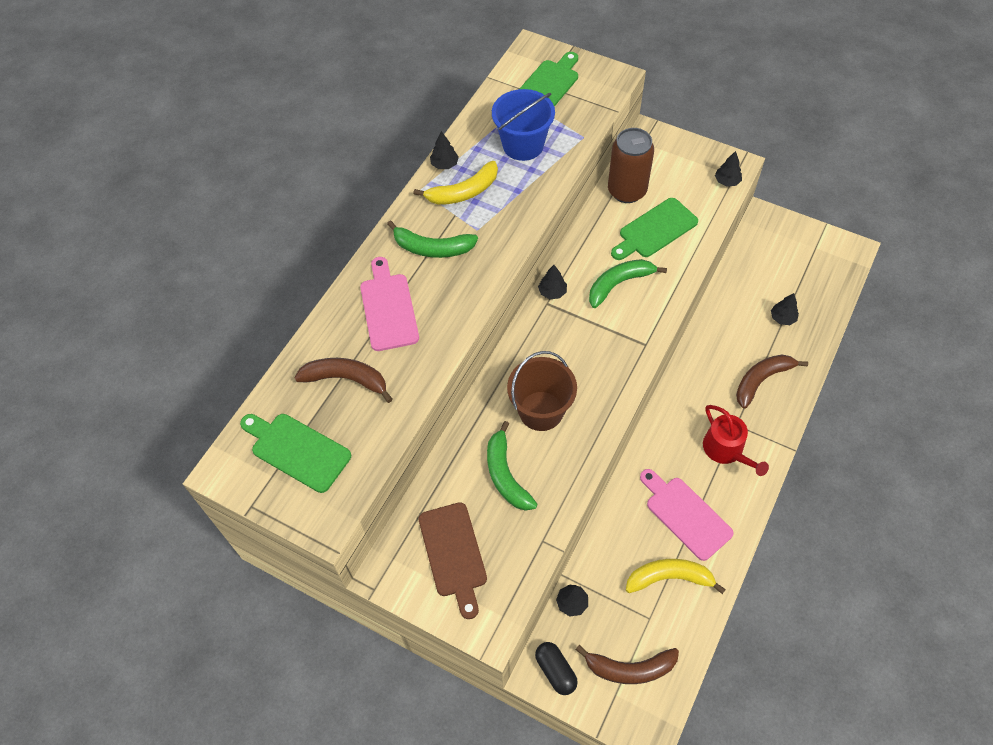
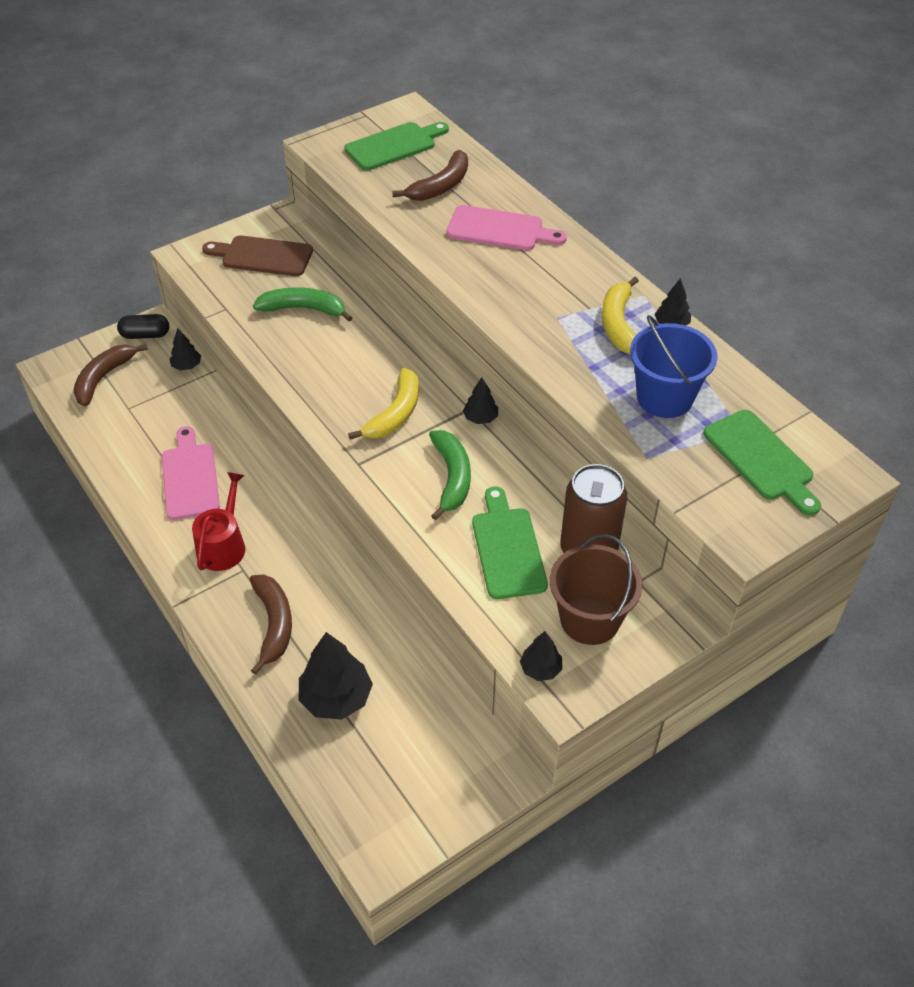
camera: 115 degrees right, 10 degrees down
(432, 248) = (554, 278): green banana -> none
(541, 411) = (347, 355): brown bucket -> brown bucket (589, 619)
(669, 578) = (147, 437): yellow banana -> yellow banana (395, 413)
(685, 515) = (190, 477): pink cutting board -> pink cutting board turned 90 degrees counterclockwise
(726, 450) = (223, 545): red watering can -> red watering can turned 105 degrees clockwise
(782, 318) = (336, 698): black tree -> black tree, size x1.85

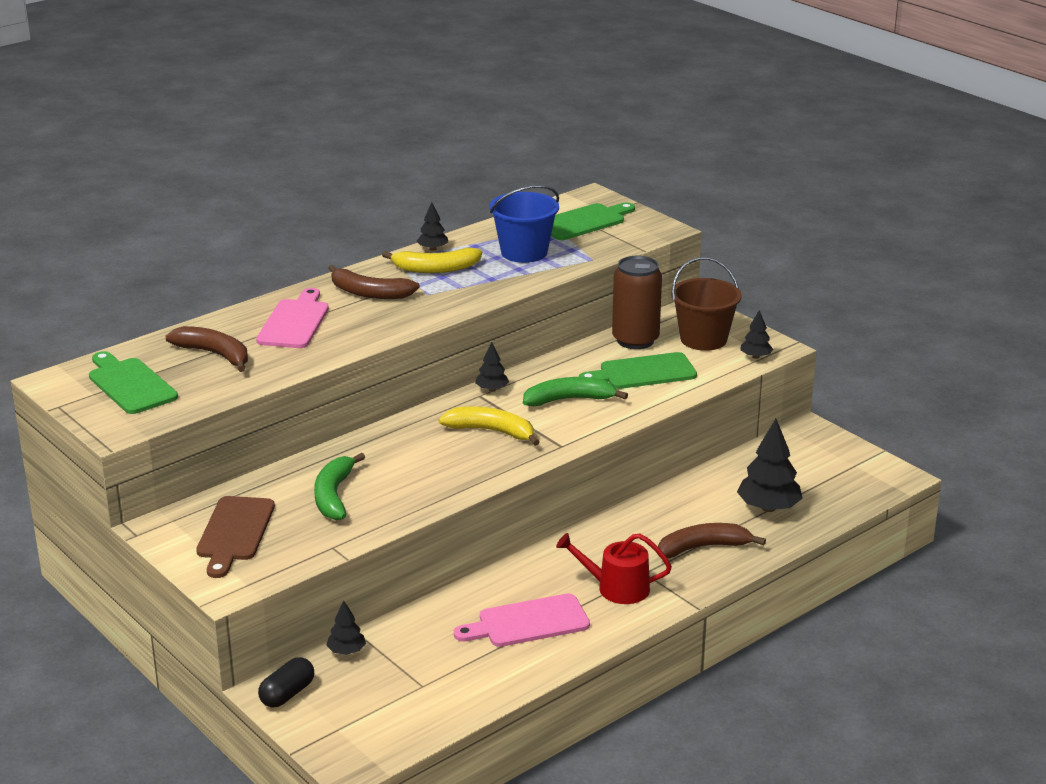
camera: 95 degrees left, 20 degrees down
(103, 378) = (369, 715): brown banana -> brown banana (369, 293)
(145, 335) = (287, 694): black capsule -> black capsule turned 45 degrees clockwise

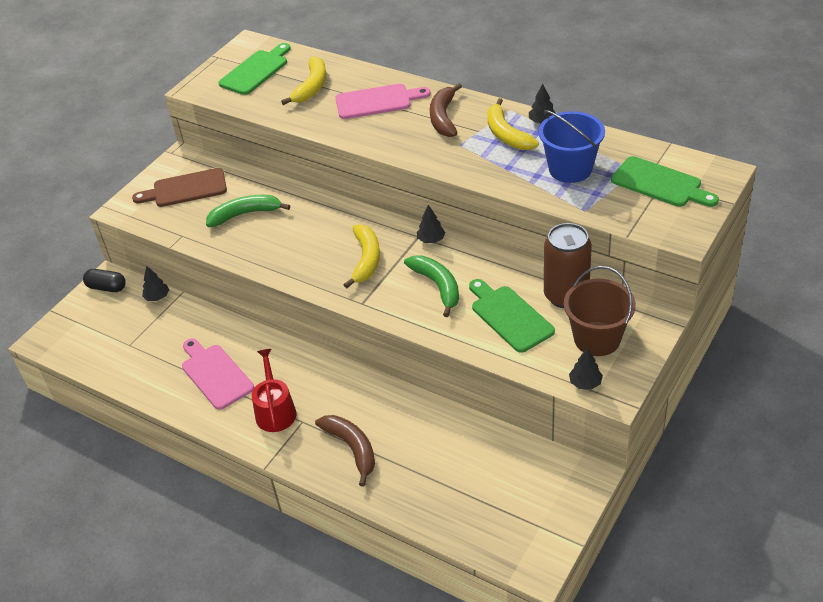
camera: 75 degrees right, 15 degrees up
(215, 354) = (312, 87): brown banana -> yellow banana
(768, 508) = (433, 477): black tree -> none

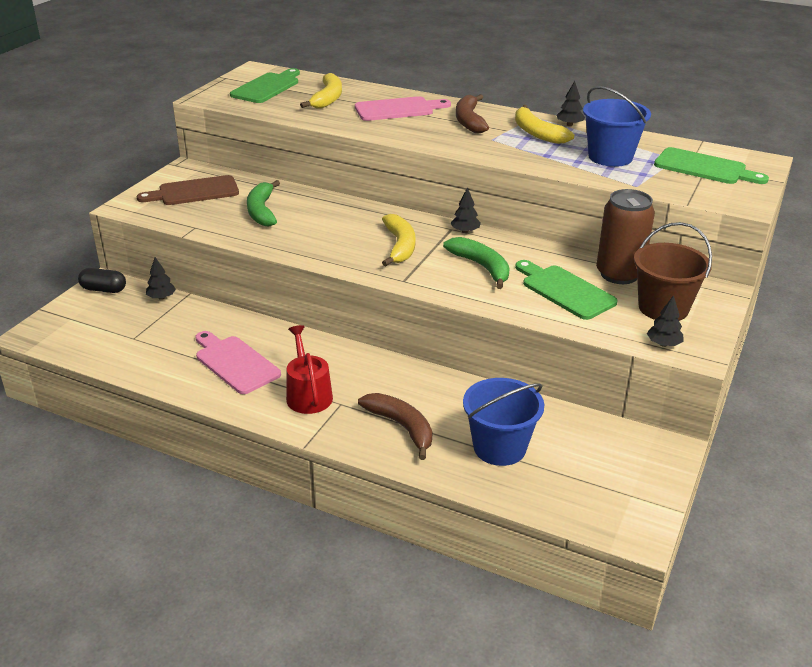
camera: 10 degrees left, 10 degrees down
(245, 214) = (261, 211): green banana -> green banana turned 75 degrees counterclockwise
(434, 472) = (499, 447): none -> blue bucket

